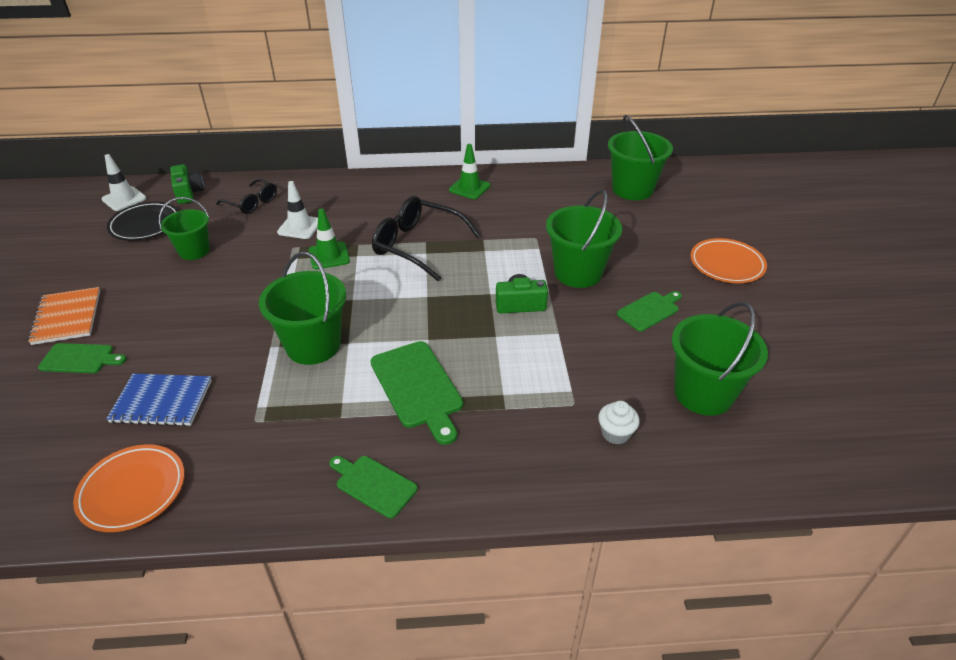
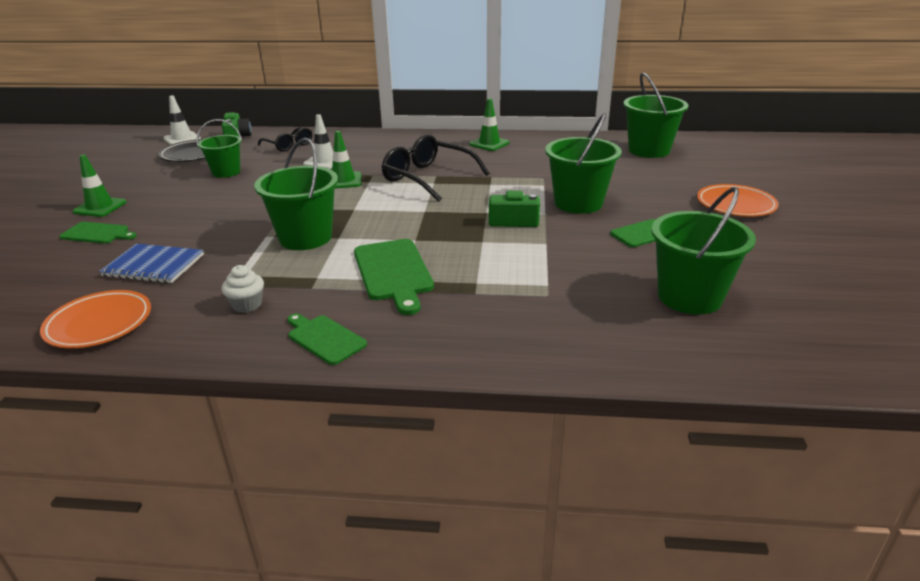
camera: 10 degrees right, 10 degrees down
(67, 317) = (100, 207): orange notebook -> green traffic cone
(615, 433) = (586, 320): white cupcake -> white cupcake (247, 305)

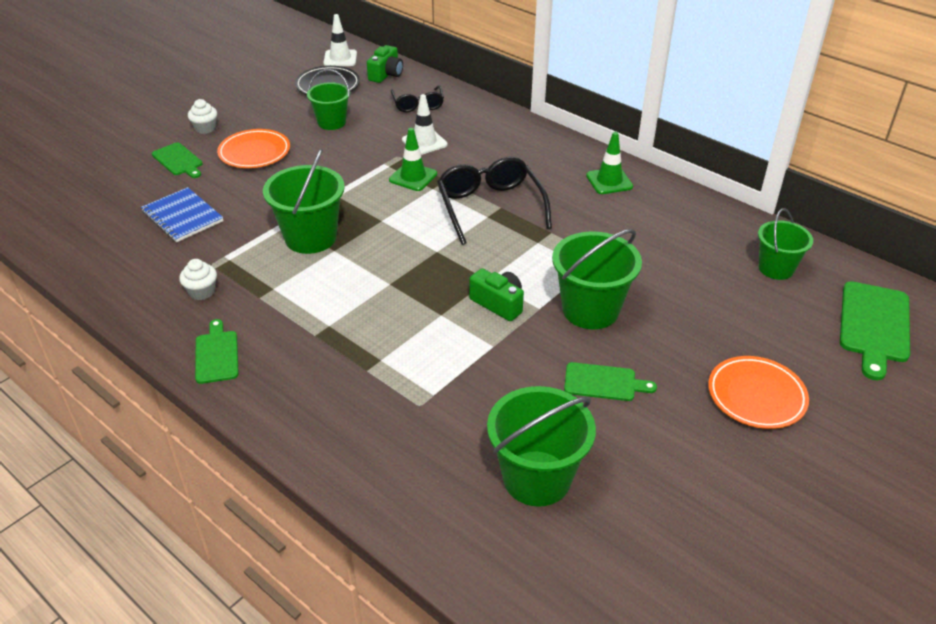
camera: 35 degrees right, 10 degrees up
(99, 324) = (103, 260): orange plate -> orange plate (254, 153)
(100, 207) = (205, 128): green traffic cone -> white cupcake
(393, 272) = (332, 313): green cutting board -> green cutting board (874, 325)
(649, 150) = (776, 268): green bucket -> green bucket, size x0.65

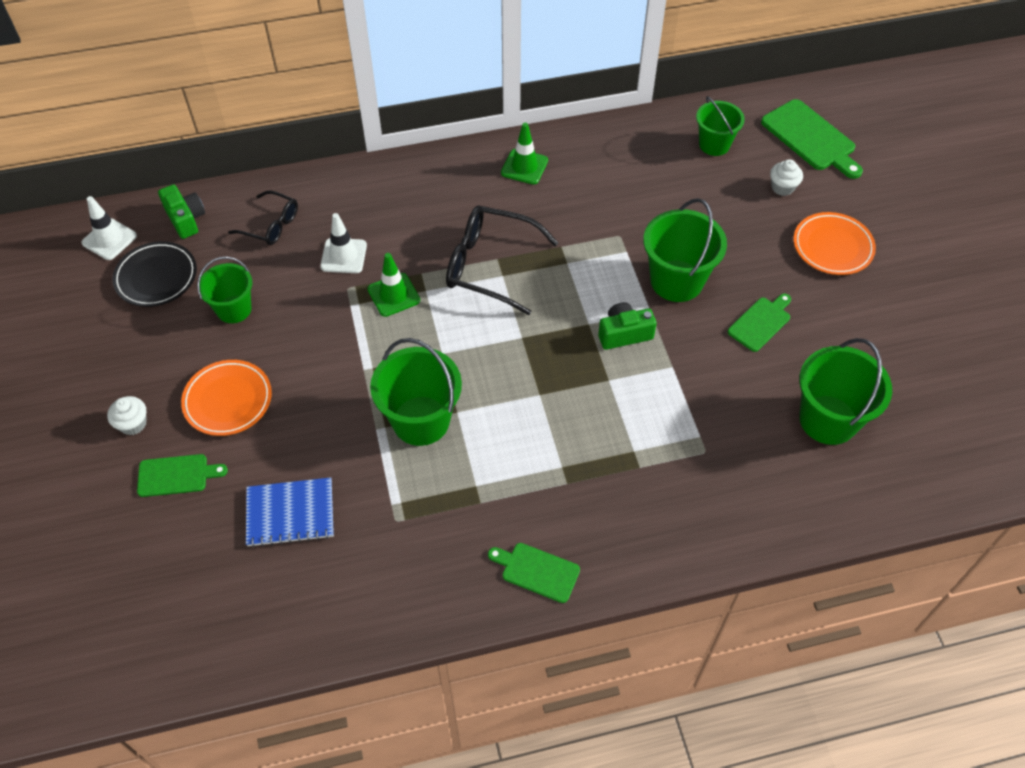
camera: 55 degrees left, 15 degrees up
(202, 292) = (434, 546): white cupcake -> white cupcake (782, 187)

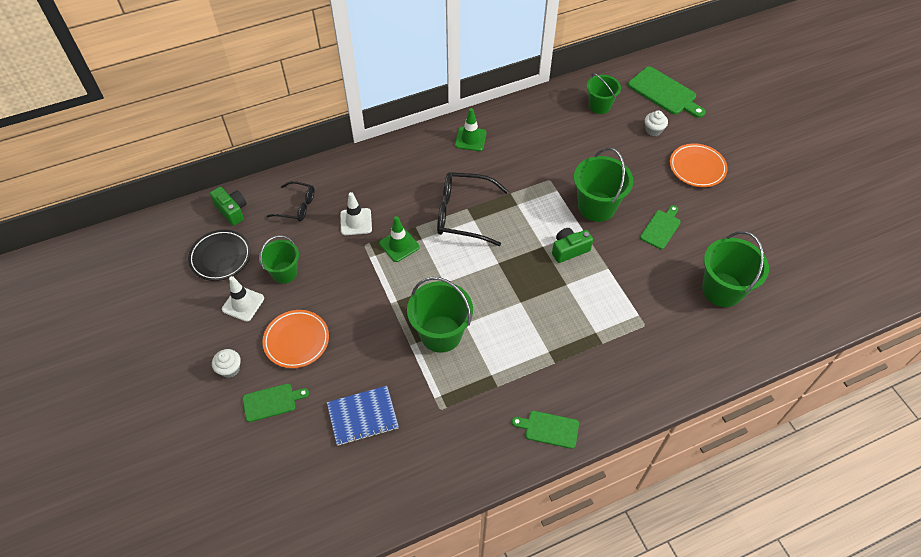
camera: 10 degrees left, 0 degrees up
(109, 239) = (178, 234): white traffic cone -> white traffic cone (243, 304)

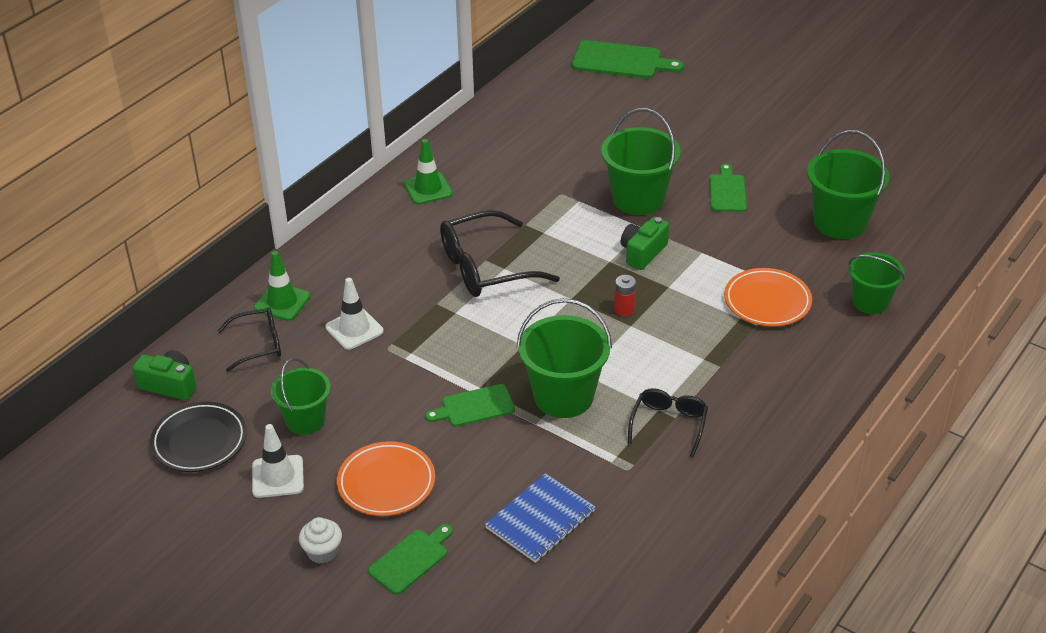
camera: 30 degrees left, 15 degrees down
(399, 245) = (432, 330): green traffic cone -> green traffic cone (282, 302)
(490, 389) = (669, 424): none -> black glasses
(525, 288) = (624, 309): none -> red battery
(549, 429) = (767, 431): green cutting board -> green cutting board (474, 406)
(599, 106) = (557, 100): green bucket -> green bucket (870, 302)
(653, 130) = (639, 102): white cupcake -> none
(697, 168) = (718, 120): orange plate -> orange plate (767, 301)

